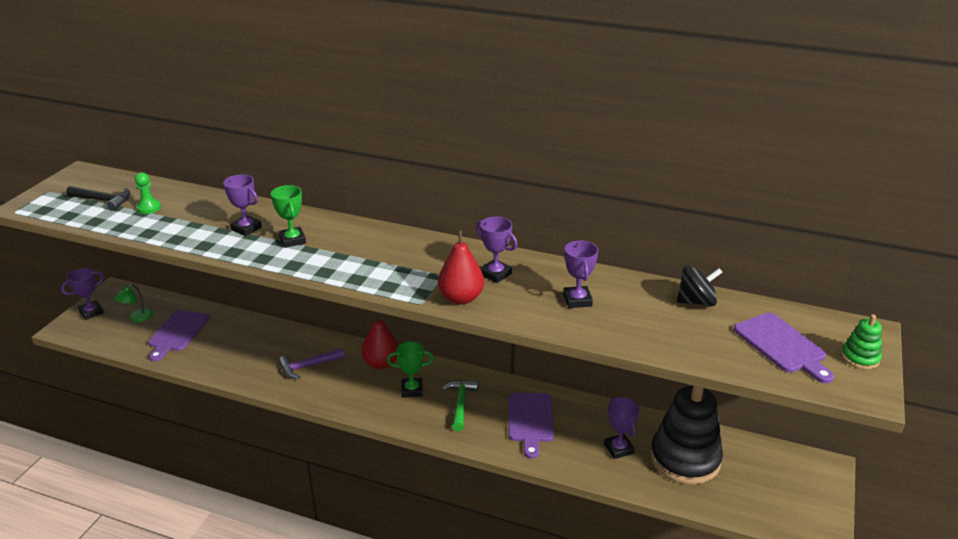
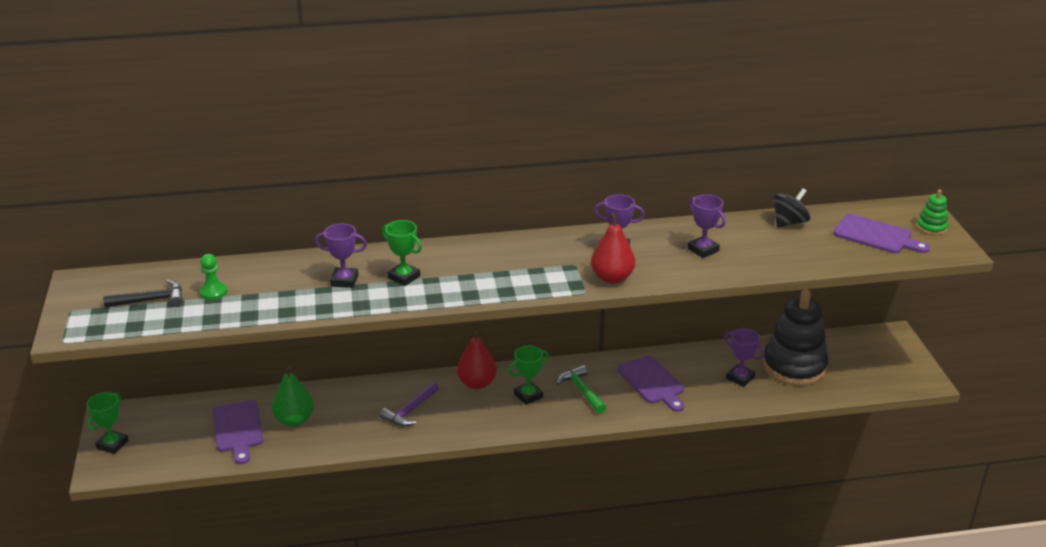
camera: 30 degrees left, 0 degrees up
(91, 312) = (112, 444): purple trophy -> green trophy
(137, 318) = (175, 432): green lamp -> none
(220, 341) = (294, 420): none -> green pear

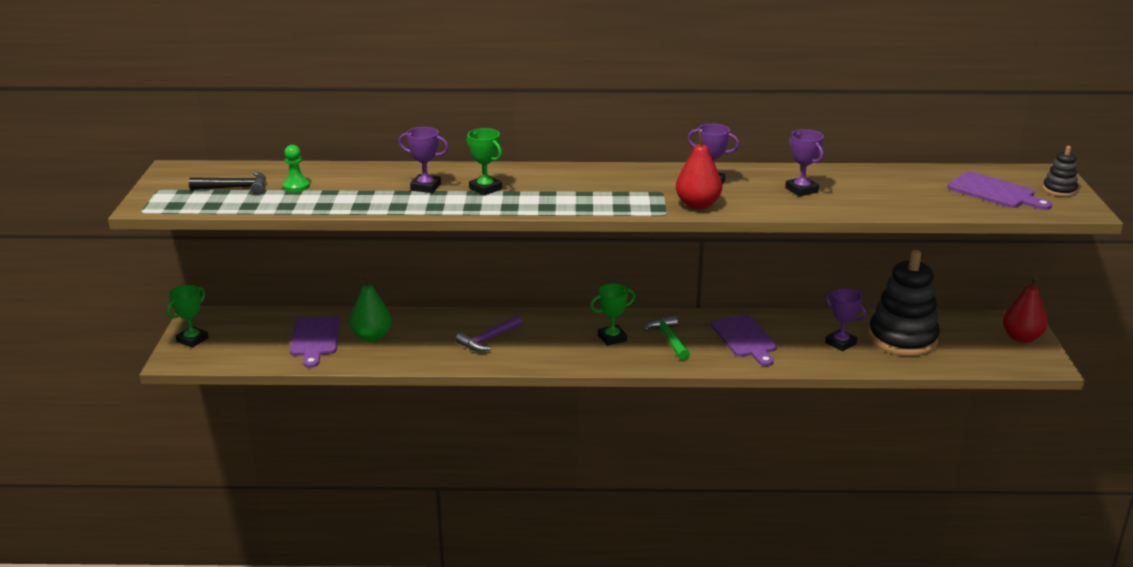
camera: 10 degrees right, 5 degrees down
(477, 383) = (562, 323): red pear -> red pear (1021, 338)
(789, 222) = (901, 175): black spinning top -> none
(931, 227) = (1059, 190): green stacking toy -> black stacking toy

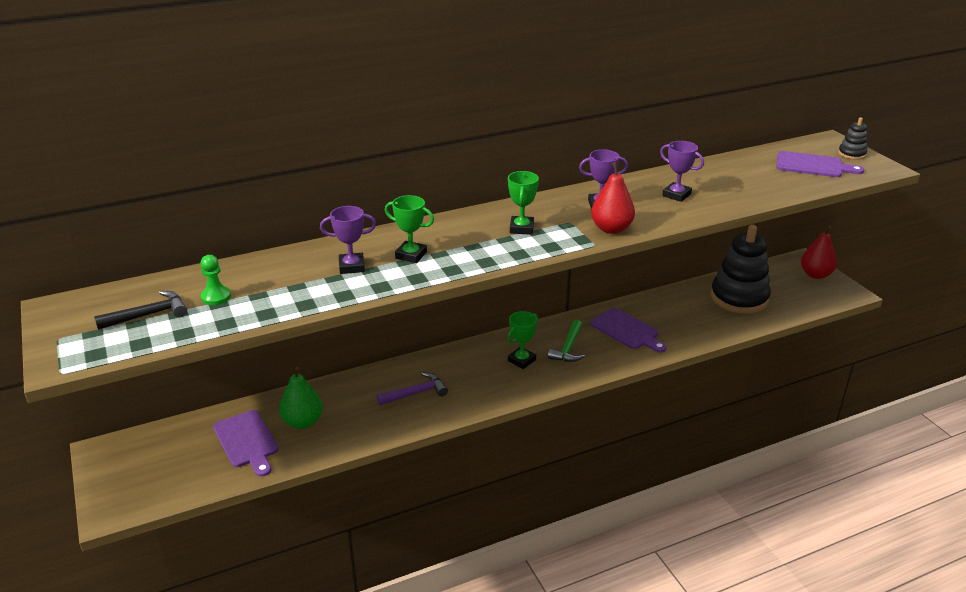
camera: 25 degrees left, 5 degrees up
(192, 340) = (113, 481): green trophy -> green trophy (521, 228)
(488, 340) = (416, 393): purple hammer -> purple hammer turned 135 degrees counterclockwise
(668, 339) = (568, 348): green hammer -> green hammer turned 120 degrees counterclockwise
(840, 343) = (699, 314): purple trophy -> none

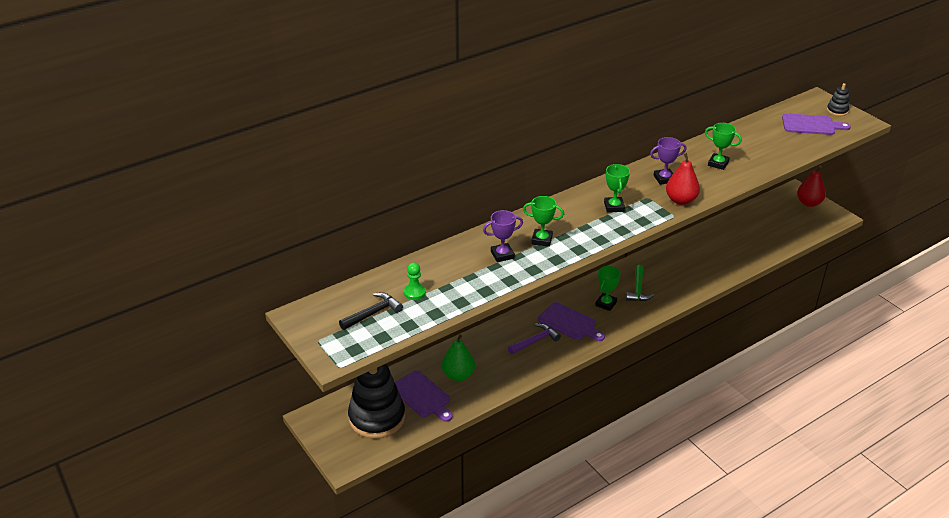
camera: 10 degrees left, 5 degrees up
(627, 330) = (678, 269): purple cutting board -> purple cutting board (569, 323)
(676, 195) = (718, 163): purple trophy -> green trophy
(739, 298) = (755, 230): black stacking toy -> black stacking toy (377, 418)

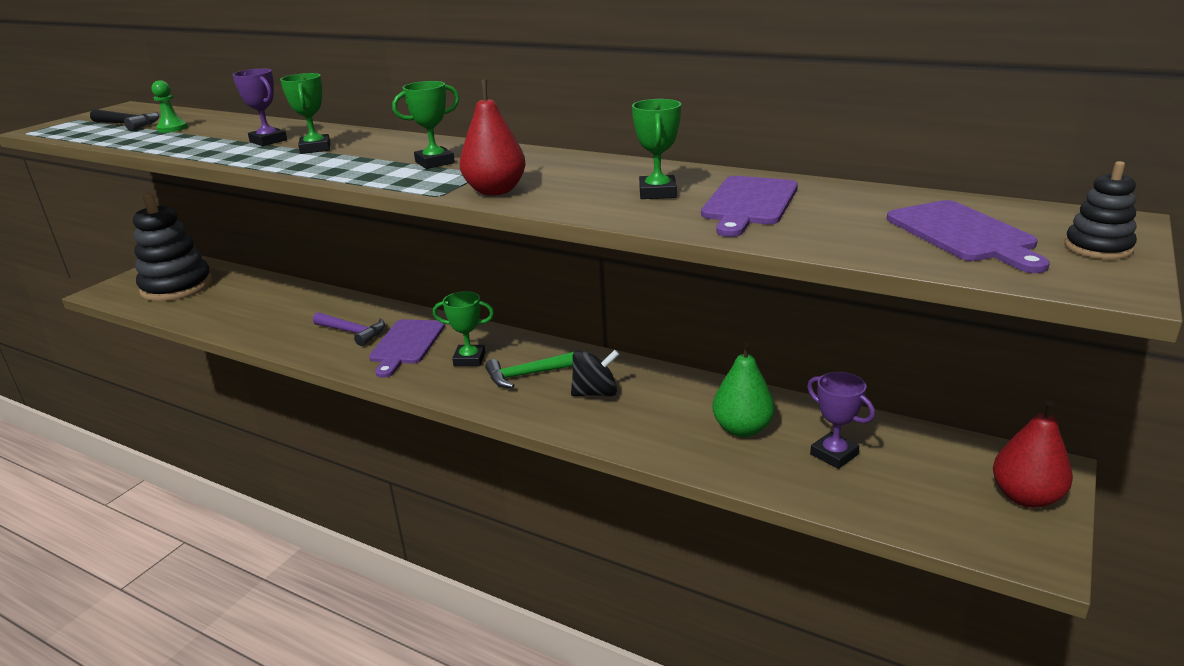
camera: 65 degrees right, 10 degrees down
(422, 396) = (219, 298): purple cutting board -> purple cutting board (749, 204)
(458, 375) = (263, 306): green pear -> green pear (742, 429)
(664, 179) = (555, 172): purple trophy -> purple trophy (834, 454)
(671, 273) = (595, 393): none -> black spinning top

